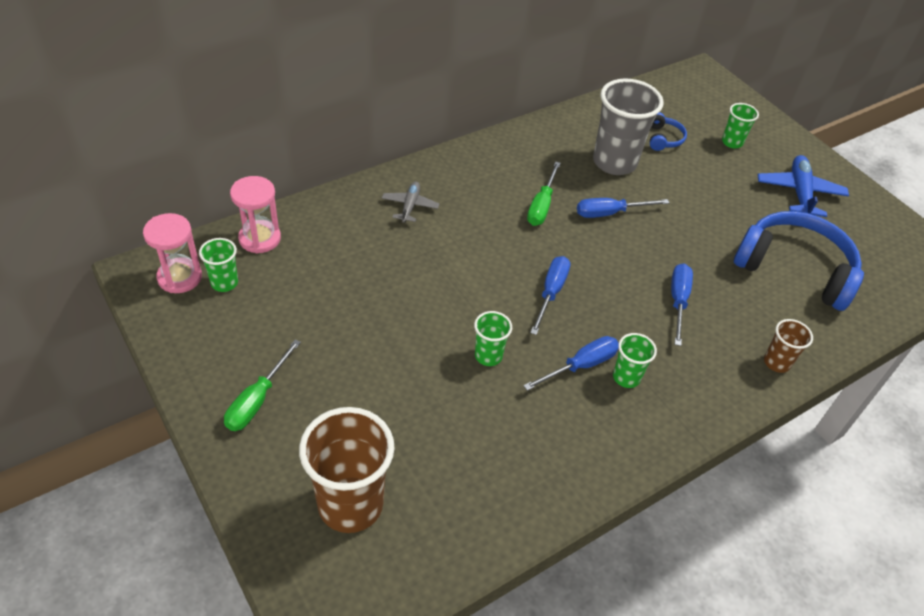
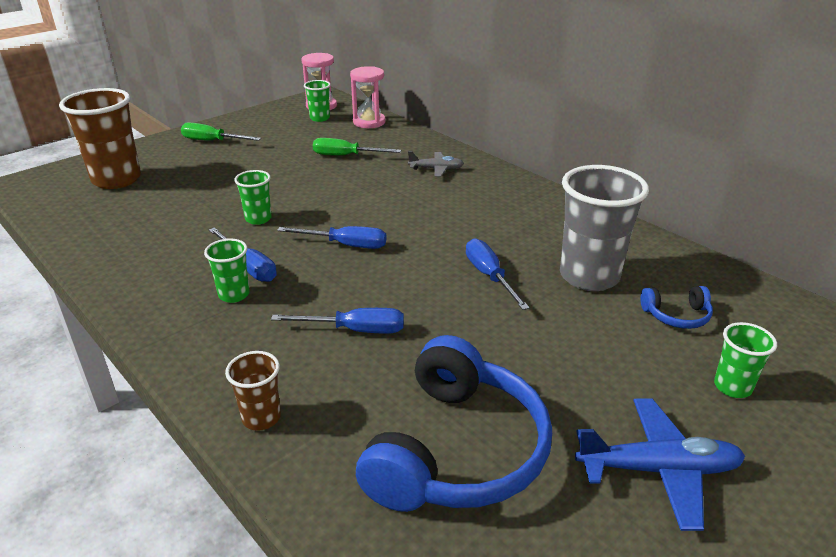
camera: 85 degrees right, 15 degrees down
(541, 206) = (476, 232): green screwdriver -> green screwdriver (346, 156)

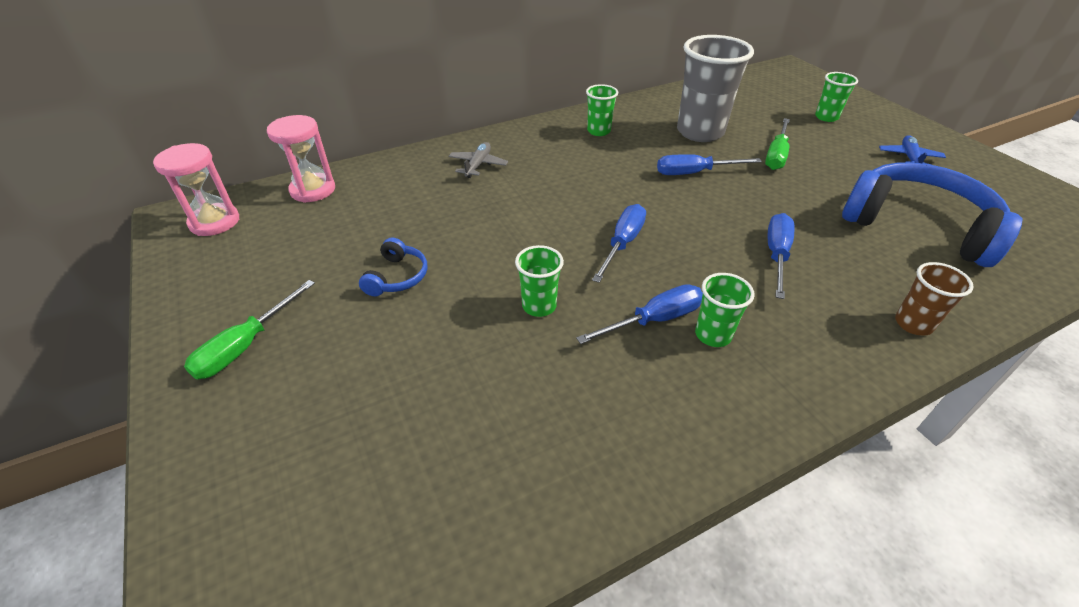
camera: 75 degrees left, 10 degrees up
(116, 179) = (316, 483): brown cup -> none
(320, 118) = (259, 228): green cup -> green cup (598, 131)
(346, 156) = (402, 219): green screwdriver -> green screwdriver (776, 155)
(658, 470) = (909, 158): blue plane -> blue plane, size x0.61
(676, 315) = (752, 114): blue headphones -> blue headphones (397, 277)

